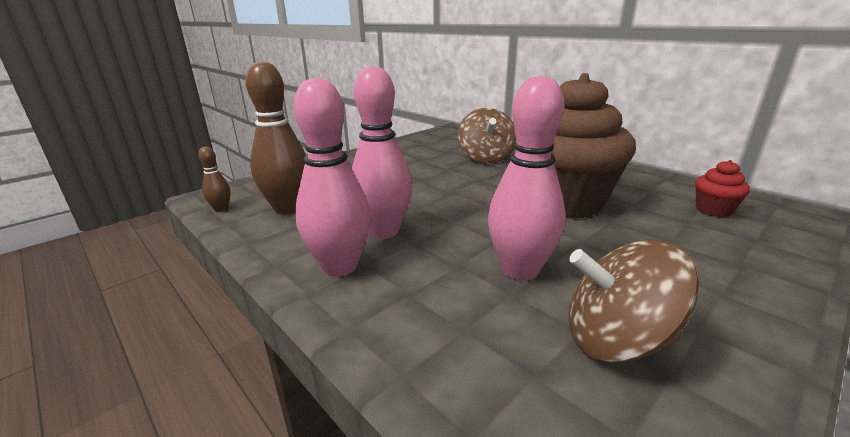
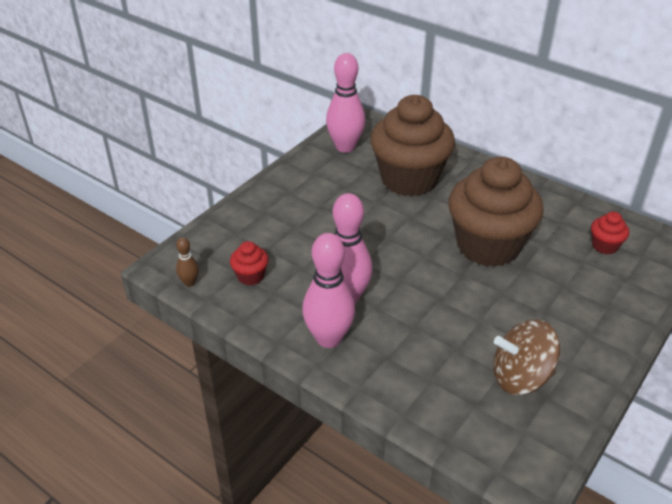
camera: 10 degrees left, 15 degrees up
(288, 209) = (250, 276): brown bowling pin -> red cupcake
(486, 158) = (409, 179): brown spinning top -> brown cupcake
(520, 270) = (459, 328): pink bowling pin -> pink bowling pin (345, 147)

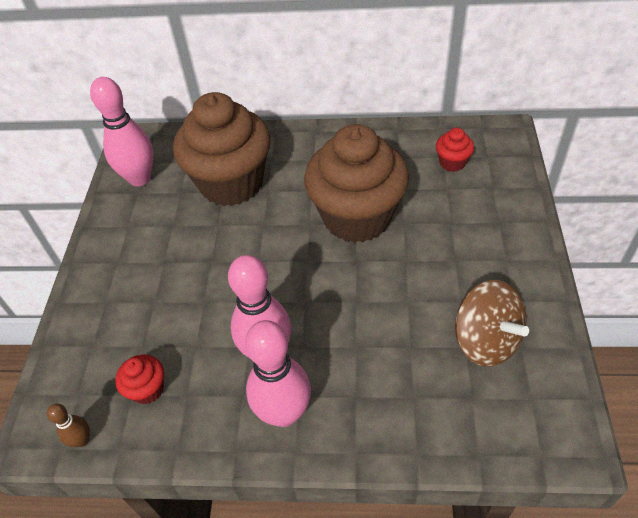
camera: 30 degrees left, 10 degrees up
(521, 377) = (485, 340): brown spinning top -> brown spinning top turned 90 degrees counterclockwise

